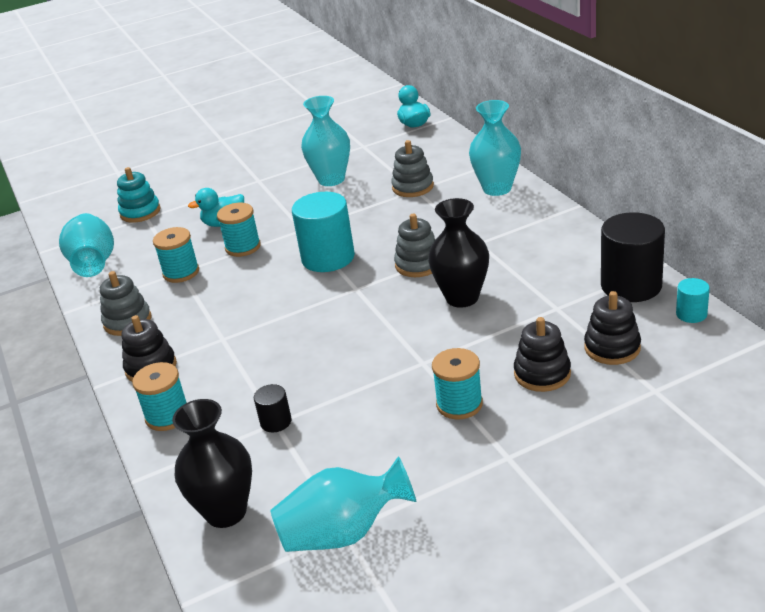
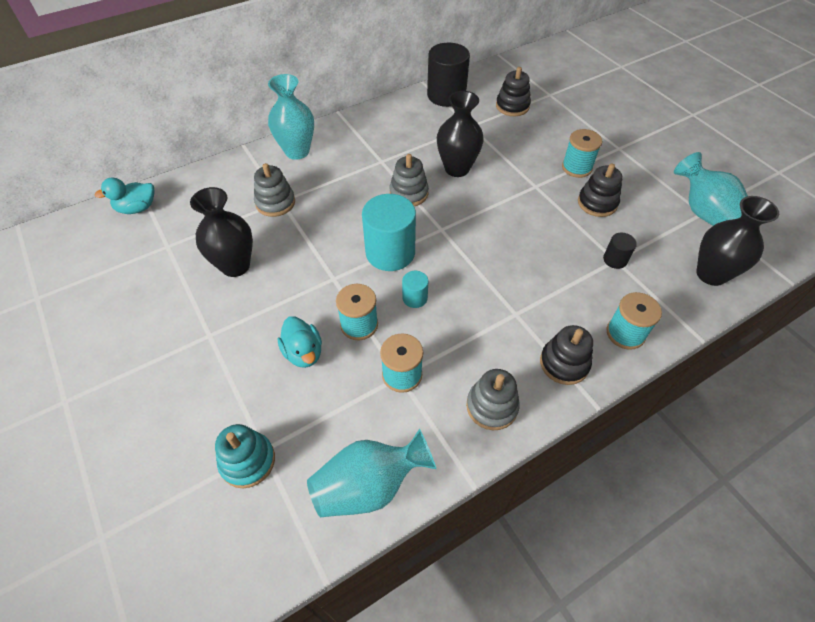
camera: 100 degrees left, 20 degrees up
(331, 179) = (235, 266): turquoise vase -> black vase
(542, 374) = (541, 133): black stacking toy -> black stacking toy (597, 203)
(691, 314) = (477, 77): turquoise cylinder -> turquoise cylinder (415, 298)

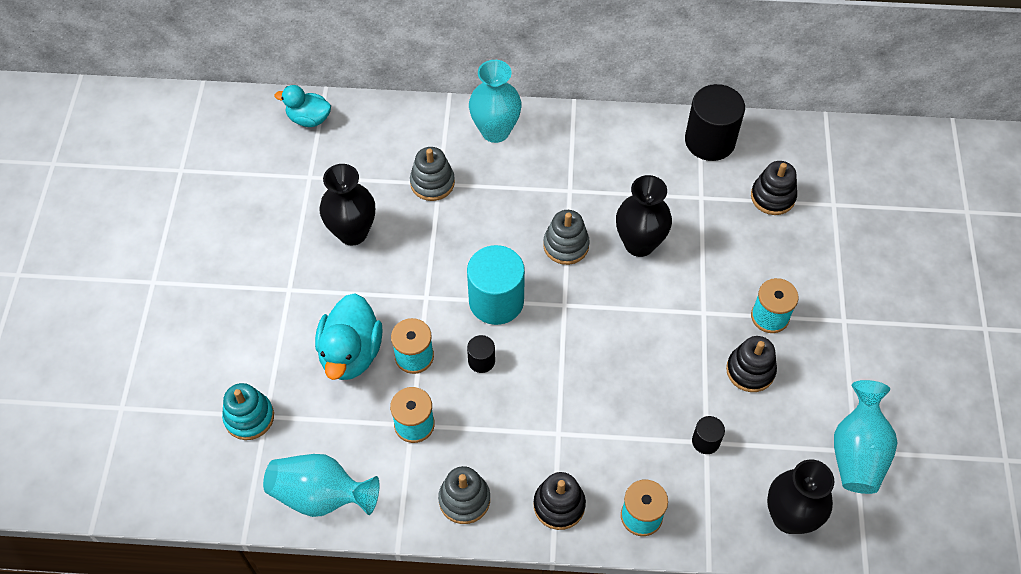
camera: 35 degrees right, 5 degrees up
(303, 352) = (351, 353): turquoise duck -> turquoise duck, size x1.58
(415, 298) = (481, 361): turquoise cylinder -> black cylinder

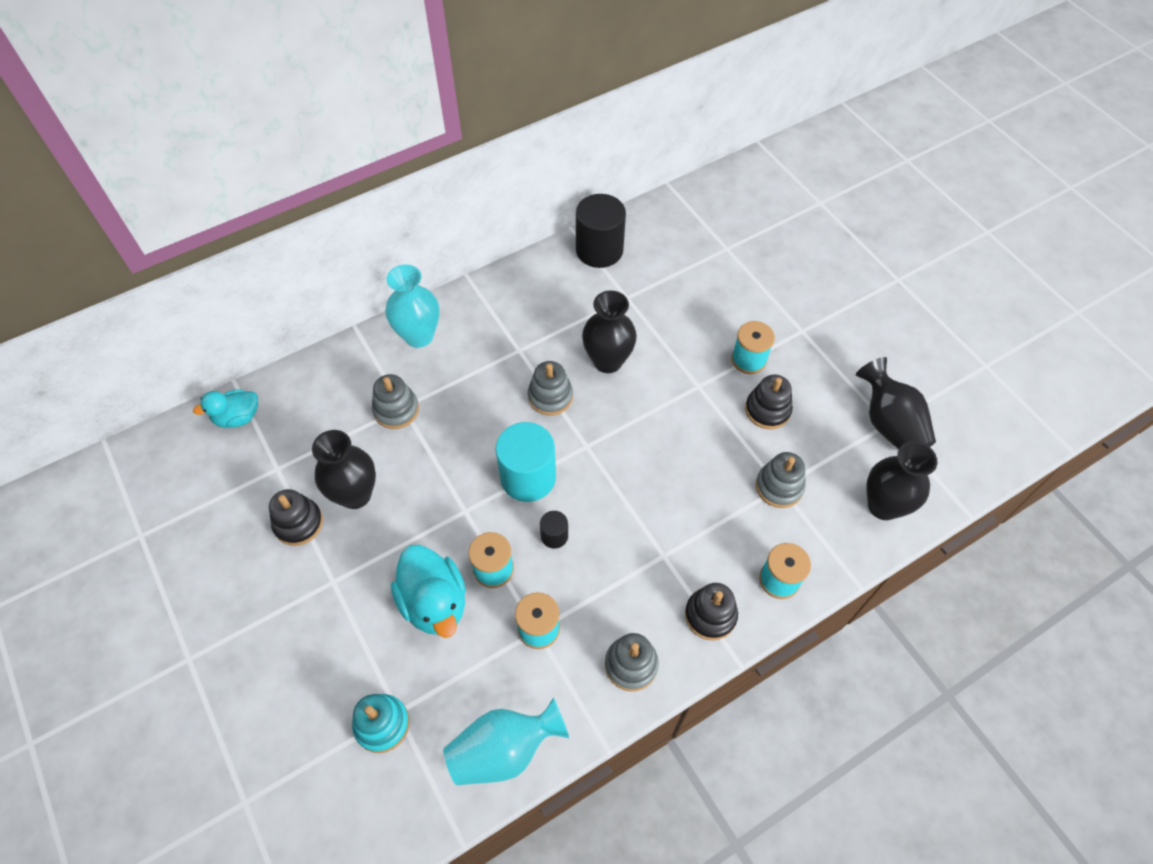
camera: 35 degrees left, 0 degrees up
(705, 441) = (779, 486): black cylinder -> grey stacking toy
(772, 197) = (679, 267): black stacking toy -> black stacking toy (298, 523)
(857, 452) = (889, 424): turquoise vase -> black vase

